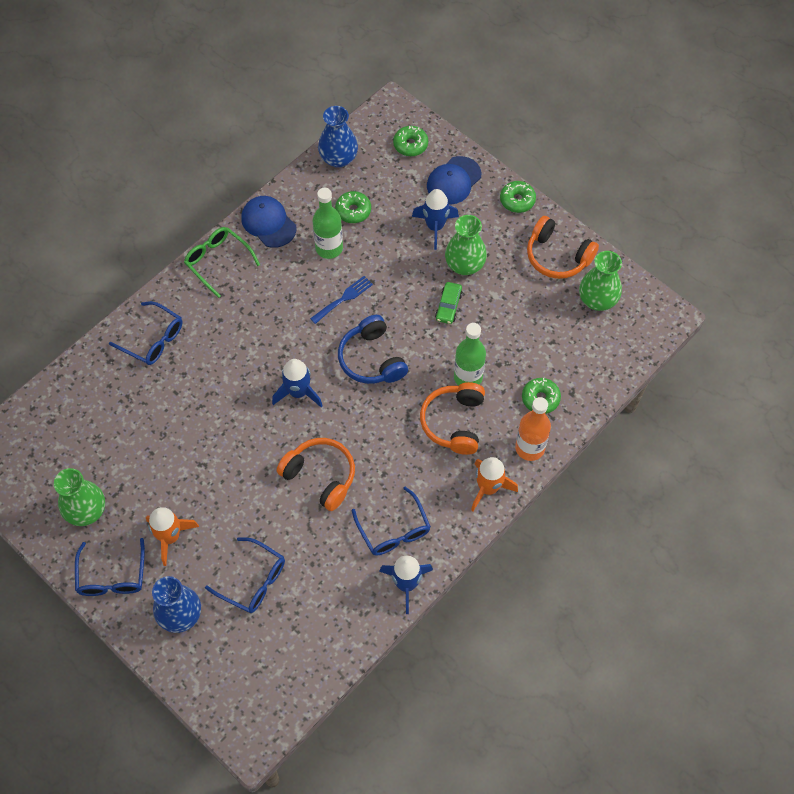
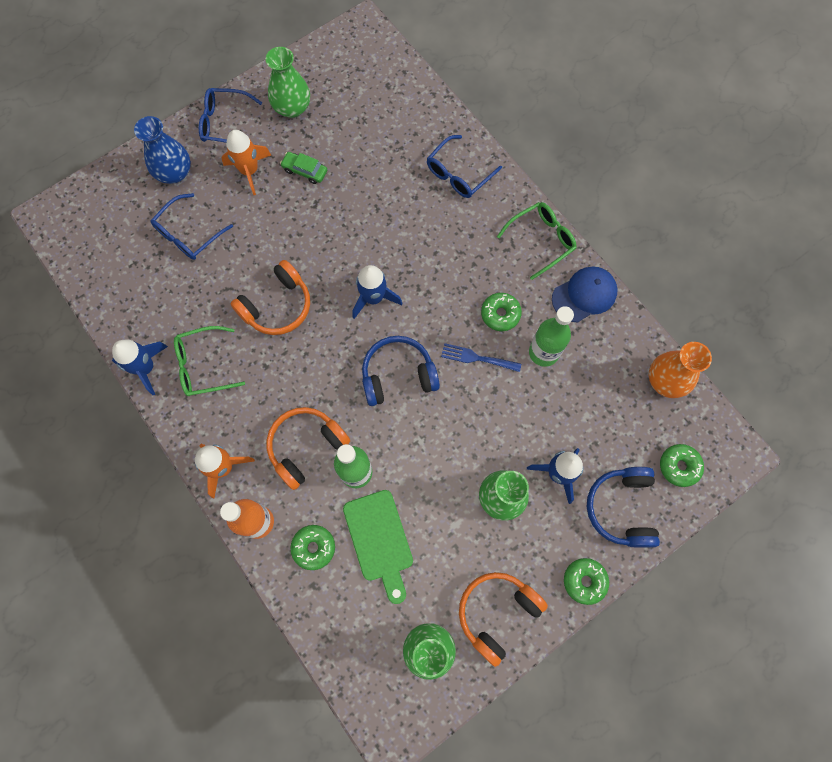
camera: 100 degrees right, 10 degrees up
(338, 158) = (665, 380): blue vase -> orange vase
(343, 298) = (477, 358): blue fork -> blue fork turned 135 degrees clockwise
(353, 211) = (590, 385): green donut -> green donut (500, 314)
(394, 530) = (203, 365): blue glasses -> green glasses
(448, 306) = (449, 468): green car -> green car (305, 171)
(453, 181) = (621, 508): blue cap -> blue headphones
(454, 422) = (306, 447): orange headphones -> orange headphones turned 60 degrees counterclockwise
(521, 349) = (379, 540): none -> green cutting board

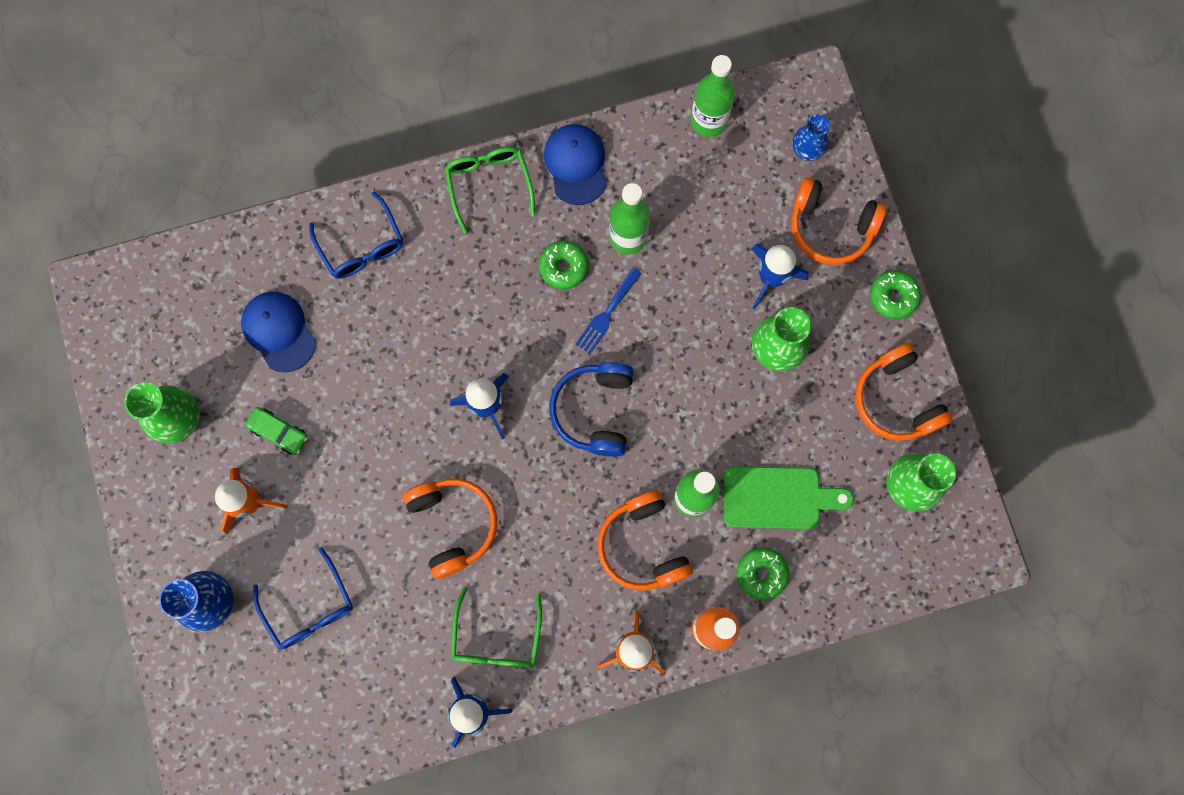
camera: 70 degrees left, 5 degrees up
(225, 123) = (164, 514): blue glasses -> none
(305, 171) = (279, 432): green car -> green car turned 105 degrees counterclockwise
(376, 145) = (279, 331): none -> blue cap
(621, 508) = (830, 227): blue headphones -> orange headphones
(665, 380) = (708, 121): orange vase -> green bottle
(679, 466) = (807, 149): green donut -> blue vase

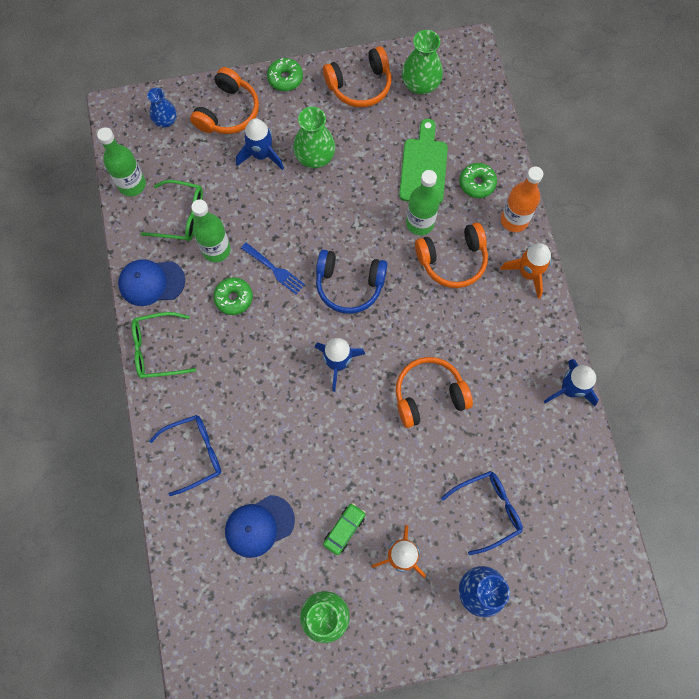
camera: 85 degrees left, 5 degrees down
(496, 638) = (516, 368): green glasses -> green glasses (181, 216)

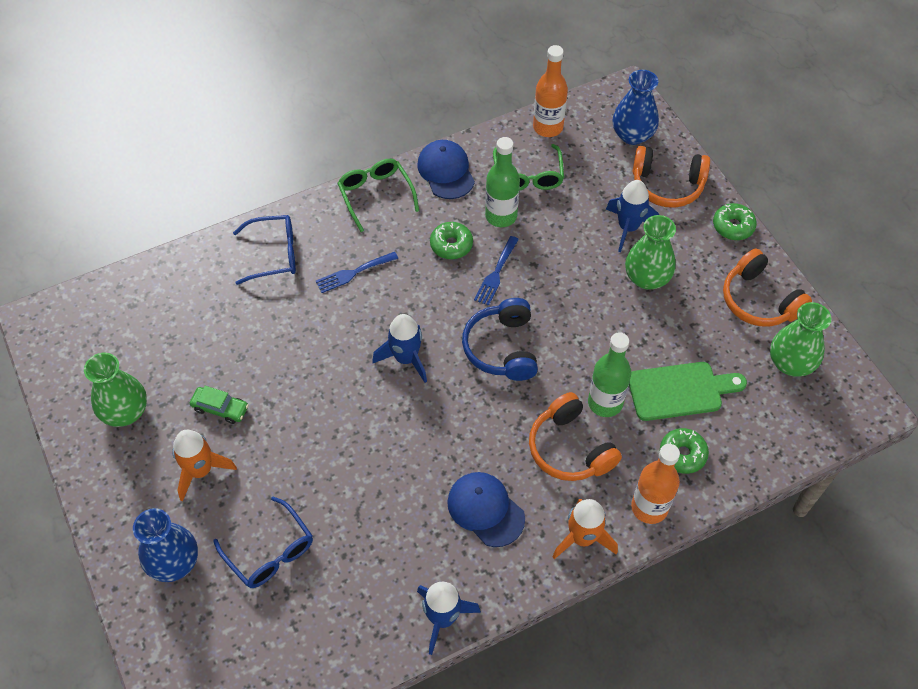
camera: 75 degrees right, 15 degrees down
(132, 184) = (548, 127): green bottle -> orange bottle
(165, 120) = (632, 135): blue vase -> blue vase, size x1.55
(194, 453) = (274, 254): blue glasses -> blue glasses turned 60 degrees counterclockwise
(237, 387) = (353, 273): none -> blue fork
(259, 526) = (210, 329): blue cap -> blue cap (485, 509)
(429, 395) = (393, 459): orange headphones -> none

